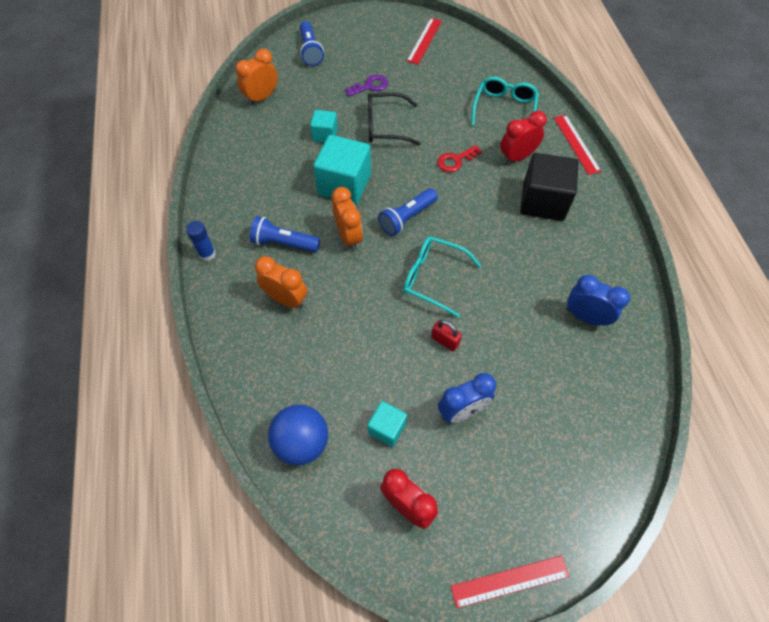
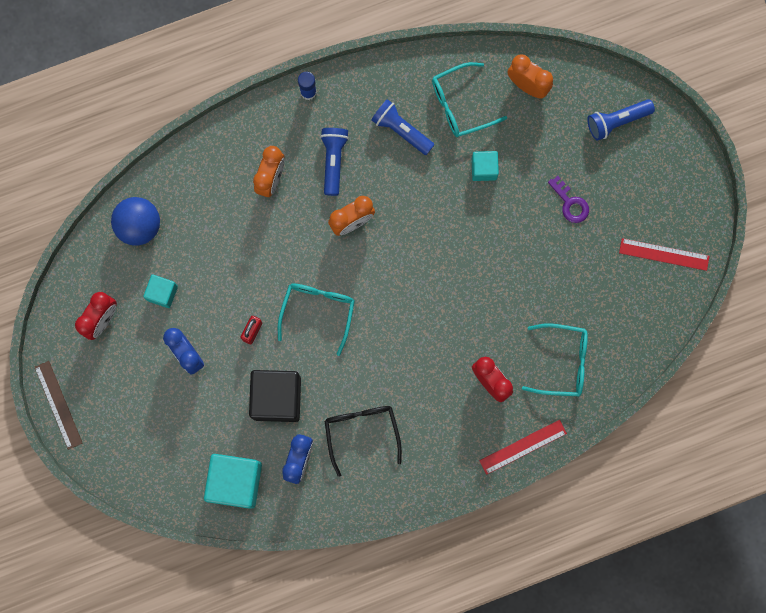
camera: 80 degrees right, 20 degrees up
(262, 141) = (461, 104): none -> turquoise glasses
(344, 184) = (418, 204): turquoise cube -> turquoise cube (235, 482)
(386, 126) = (510, 233): black glasses -> black glasses (362, 433)
(407, 218) = (385, 275): blue flashlight -> blue flashlight (401, 130)
(455, 160) = (472, 315): red key -> none
(510, 581) = (58, 405): red ruler -> brown ruler
(543, 201) = (432, 413): black cube -> black cube (277, 398)

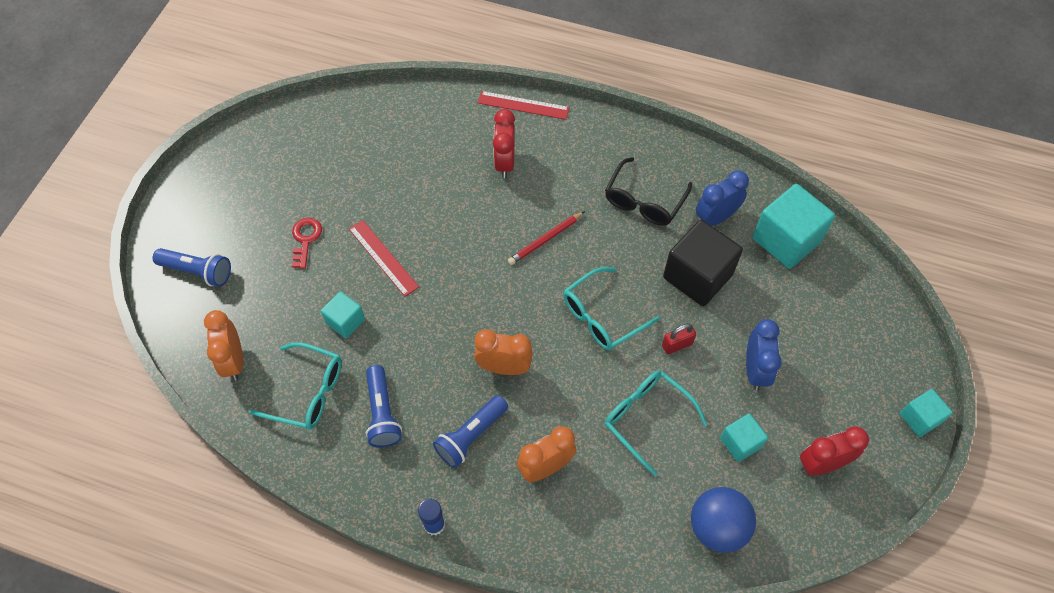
camera: 140 degrees left, 20 degrees down
(58, 405) = (919, 418): brown ruler -> turquoise cube
(405, 340) = (545, 240): none -> red pencil
(561, 362) = (435, 137): turquoise glasses -> turquoise glasses (647, 419)
(570, 203) = (305, 239): purple key -> red key
(664, 254) = (278, 150): red ruler -> red ruler (383, 257)

